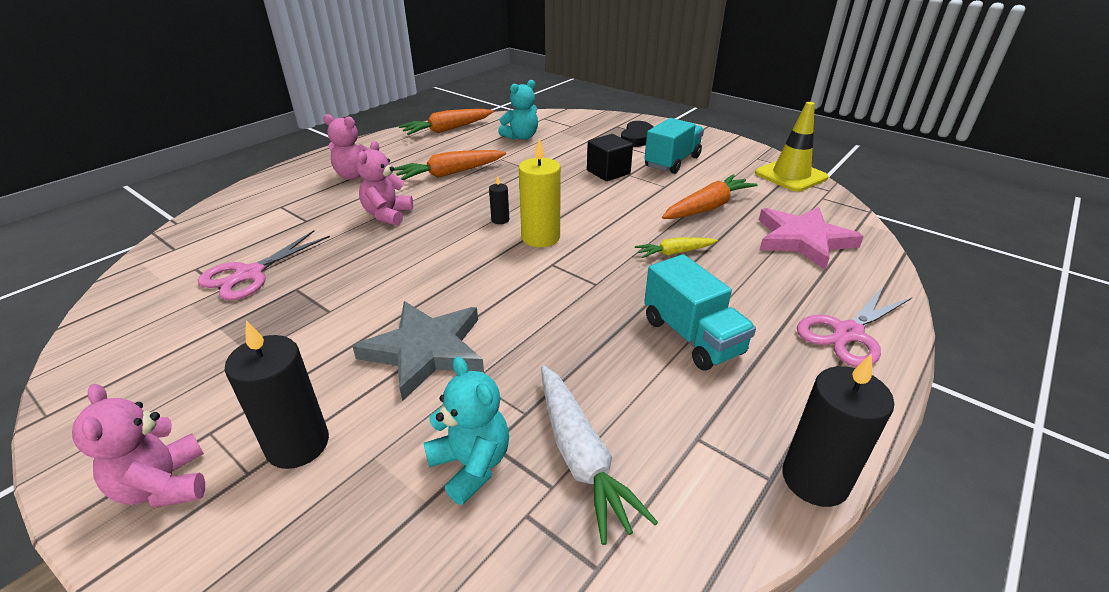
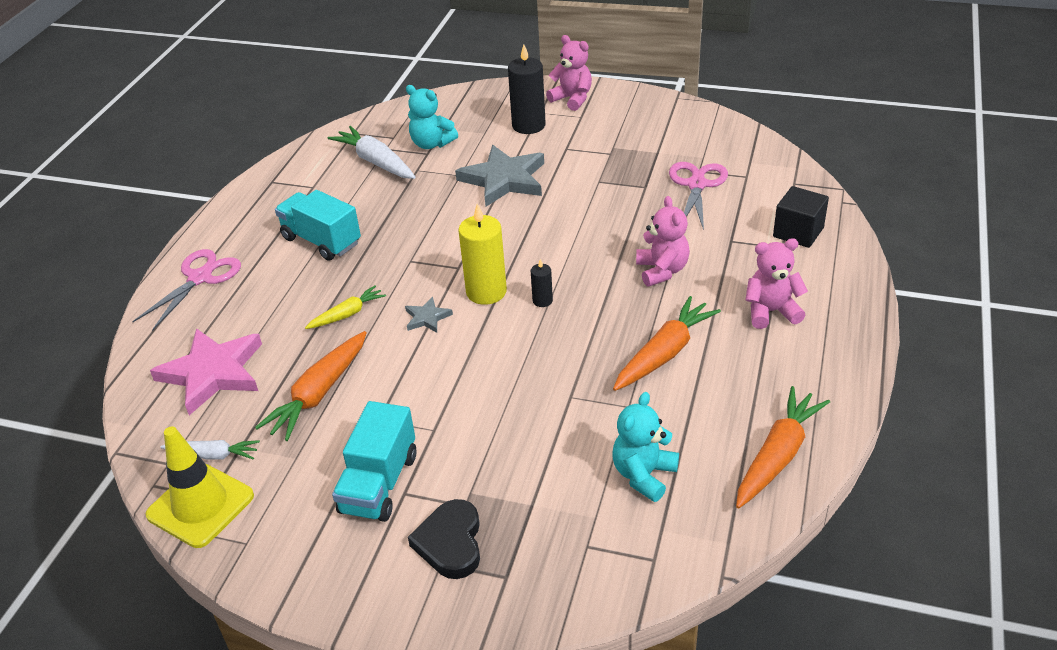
camera: 160 degrees right, 5 degrees up
(603, 232) = (427, 318): none -> grey star
(608, 172) = (463, 425): black cube -> black cube (798, 232)
(788, 194) = (213, 455): none -> white carrot
(814, 479) = (248, 187): black candle -> none

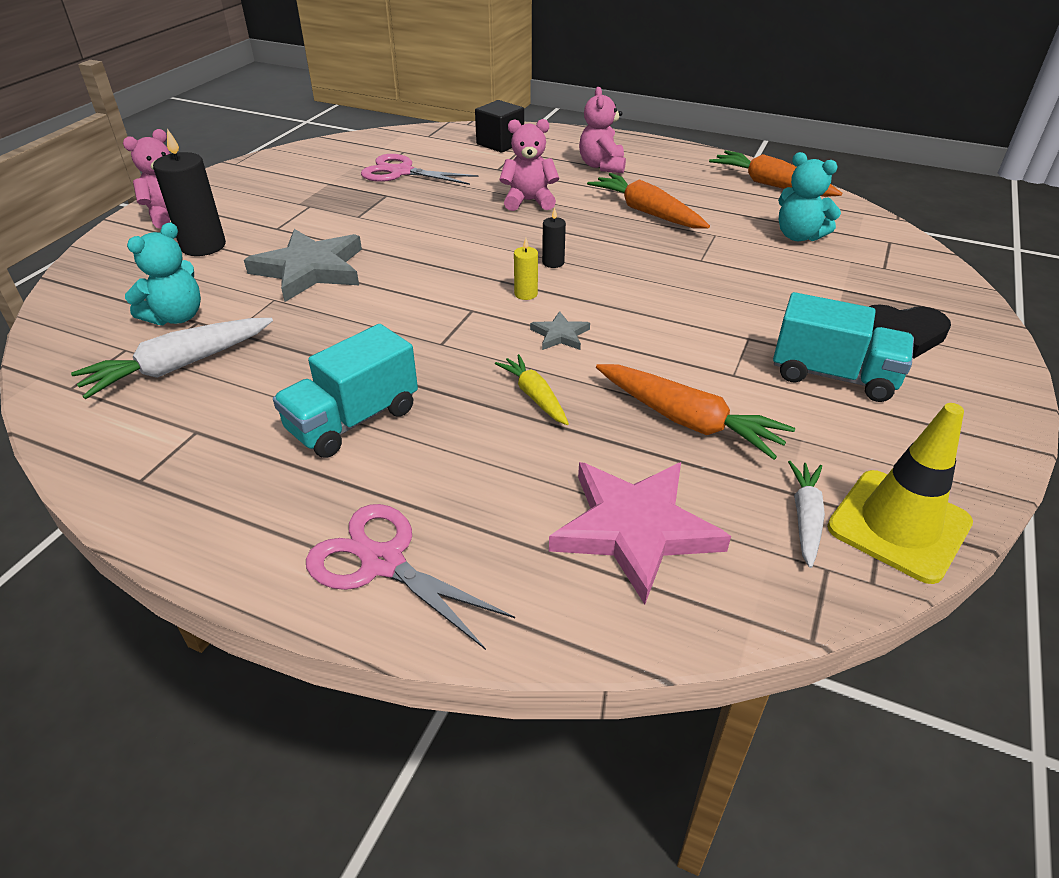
camera: 85 degrees left, 0 degrees up
(486, 292) = (526, 294): yellow candle -> yellow candle, size x0.49

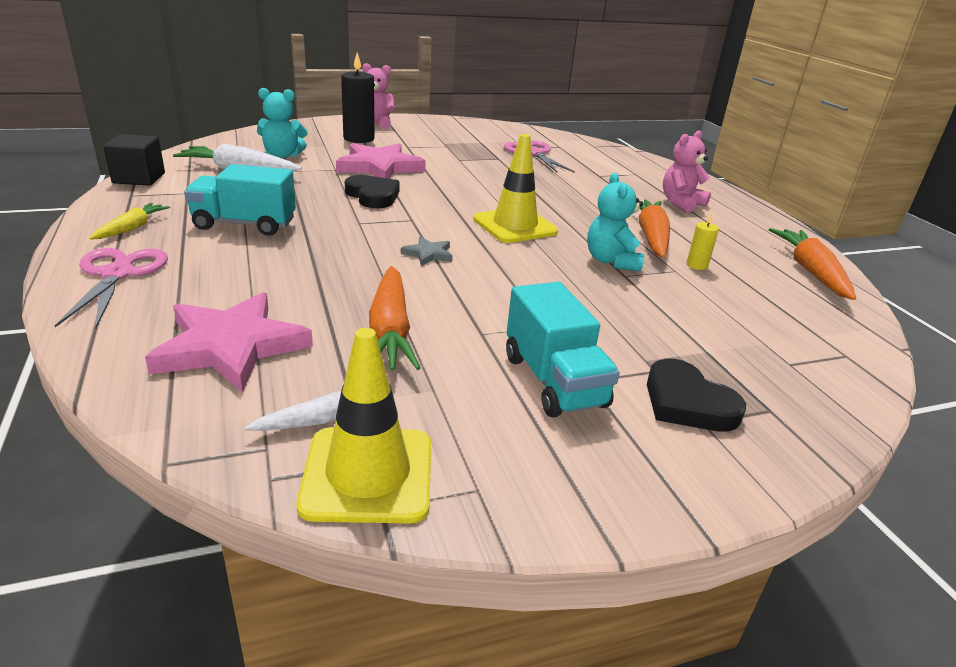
camera: 45 degrees right, 10 degrees down
(310, 270) = (379, 167): grey star -> pink star
(384, 307) = (373, 196): none -> black heart
(500, 143) = (633, 166): black cube -> black cube (139, 178)
(526, 294) = (459, 229): yellow candle -> yellow candle (697, 265)
(529, 201) = (578, 196): pink teddy bear -> none
(535, 396) = (342, 267): yellow carrot -> yellow carrot (132, 228)
(553, 262) = (515, 226): black candle -> yellow traffic cone
(798, 236) = (752, 306): turquoise teddy bear -> turquoise teddy bear (611, 261)

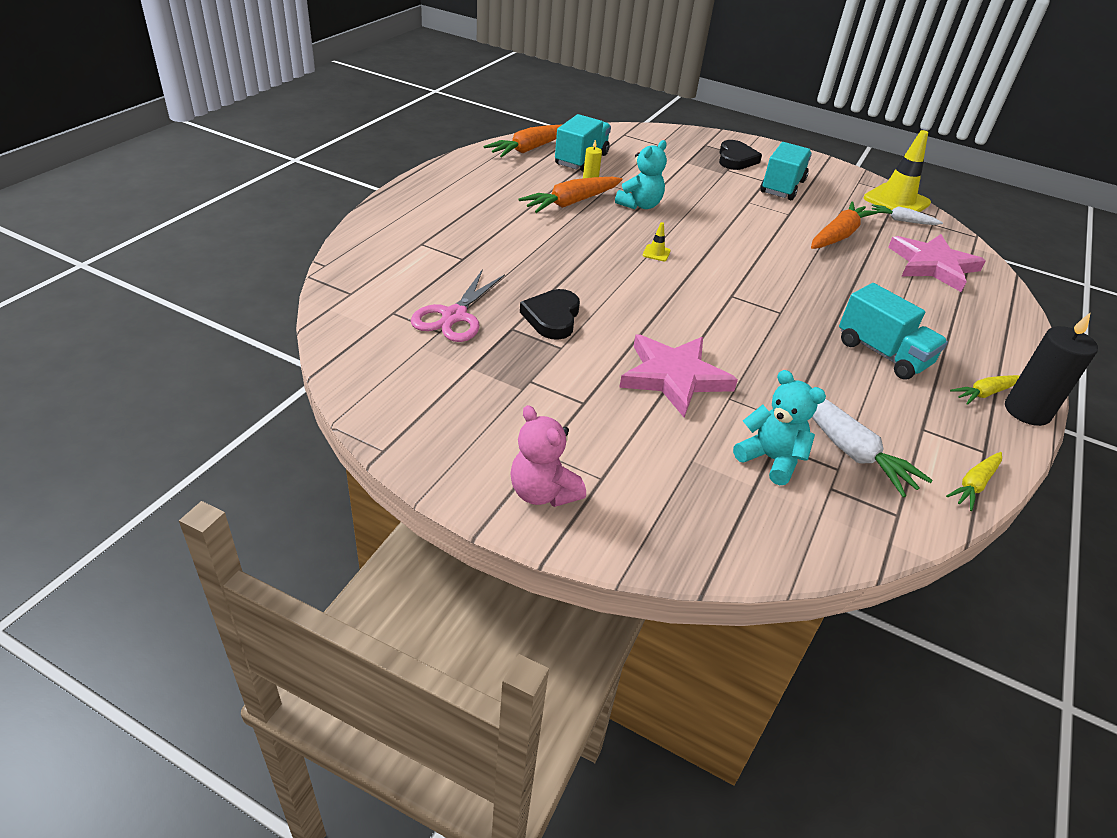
camera: 135 degrees left, 10 degrees up
(117, 274) = (998, 345): pink scissors -> none
(139, 178) = (974, 485): black cube -> yellow carrot
(359, 139) = (625, 456): black candle -> black candle (1027, 411)
(373, 196) = (734, 336): black heart -> black heart (552, 318)
(428, 254) = (759, 263): grey star -> none
(515, 226) = (656, 253): yellow traffic cone -> yellow traffic cone, size x0.40
(681, 203) = (473, 207): pink teddy bear -> none
(761, 285) = (581, 159): none -> turquoise truck

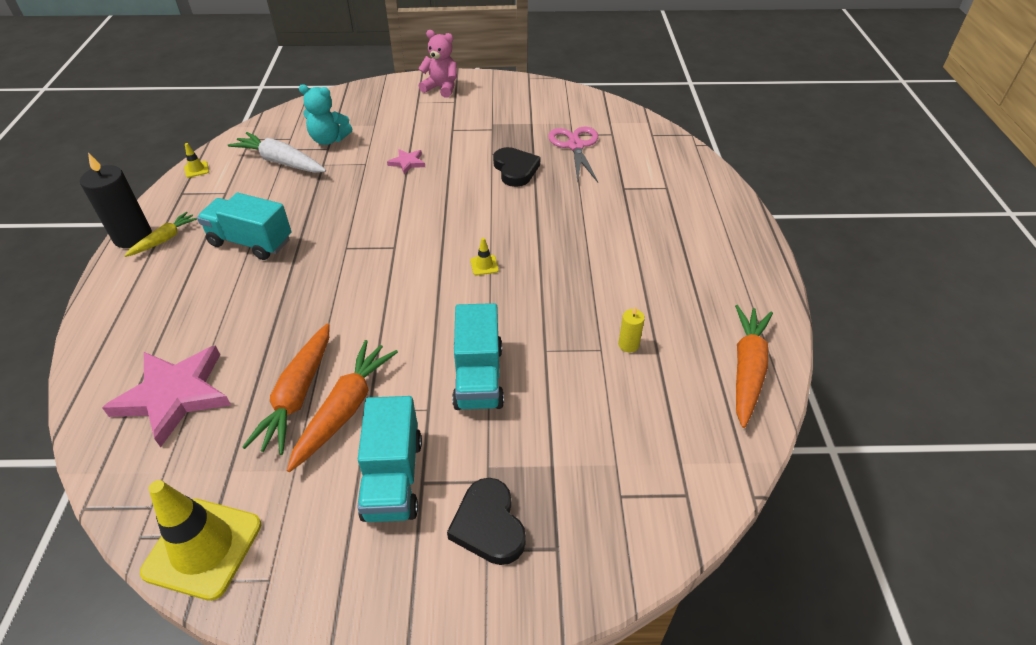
camera: 155 degrees right, 5 degrees up
(571, 202) = (611, 295): orange carrot -> orange carrot (345, 409)
(581, 159) = (675, 383): turquoise truck -> turquoise truck (478, 377)
(640, 205) = (545, 328): turquoise teddy bear -> none
(674, 377) = (407, 163): pink star -> pink star, size x0.46
(902, 221) = (201, 486): white carrot -> none
(974, 485) = (196, 169): yellow carrot -> yellow traffic cone

